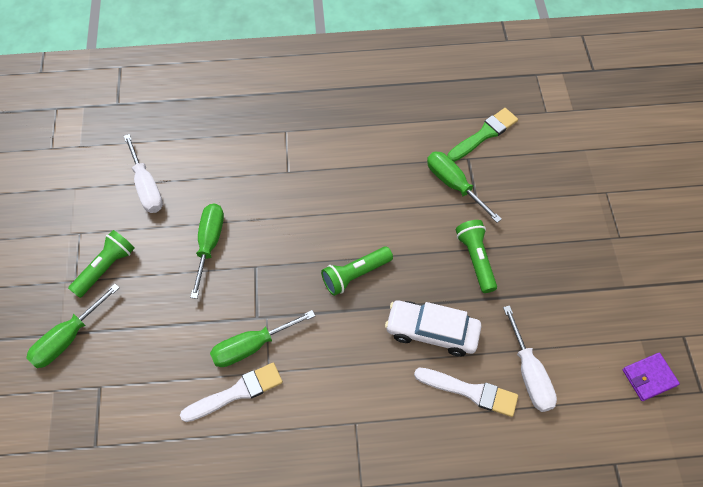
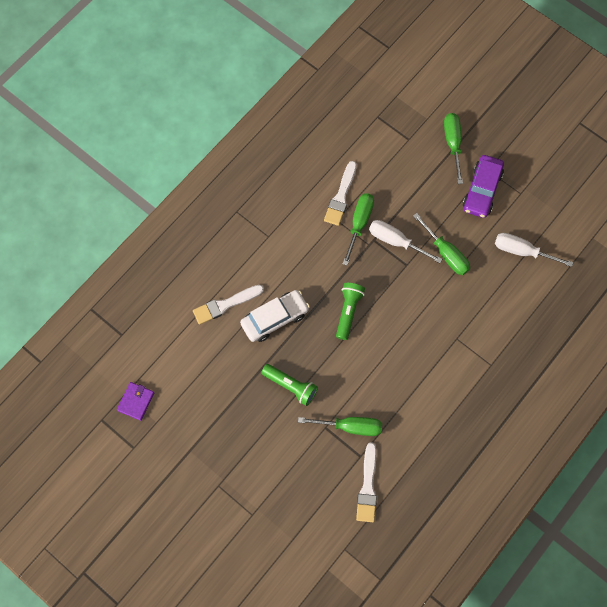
camera: 135 degrees right, 10 degrees up
(106, 268) = (482, 190): green flashlight -> purple car
(484, 134) = (367, 486): green brush -> white brush
(529, 373) = (202, 343): white screwdriver -> white screwdriver (395, 241)

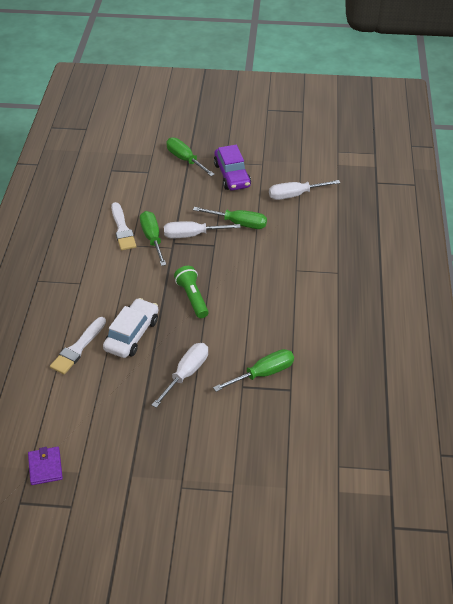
camera: 35 degrees left, 25 degrees down
(291, 386) = (186, 374): green flashlight -> white screwdriver
(367, 486) = (316, 407): white brush -> none

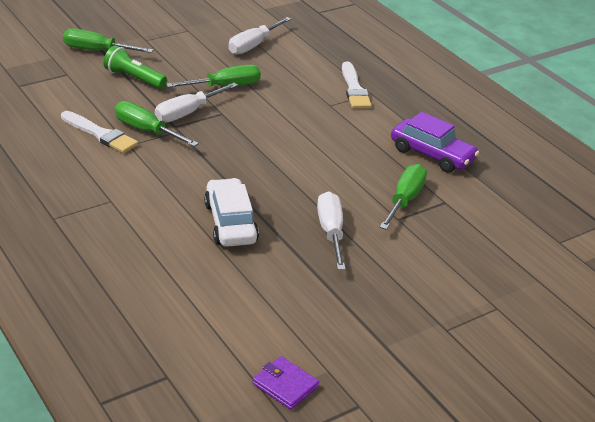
camera: 40 degrees left, 10 degrees down
(78, 348) = (184, 260): white brush -> white brush (354, 89)
(192, 298) = (255, 166): green flashlight -> green flashlight (134, 78)
(232, 175) = (167, 49): purple car -> purple car (432, 155)

